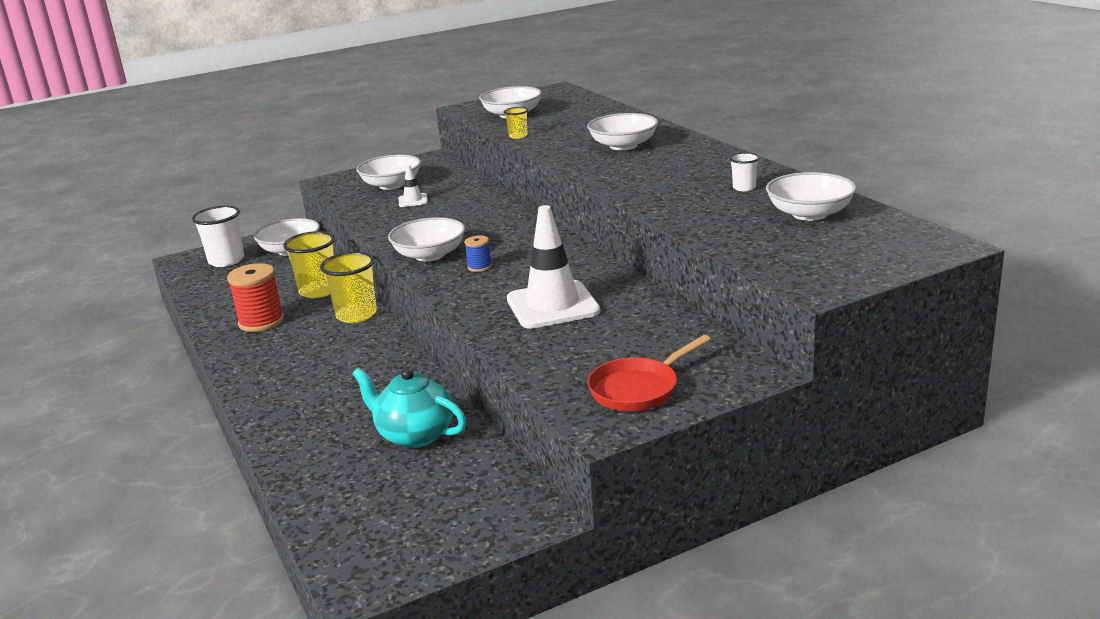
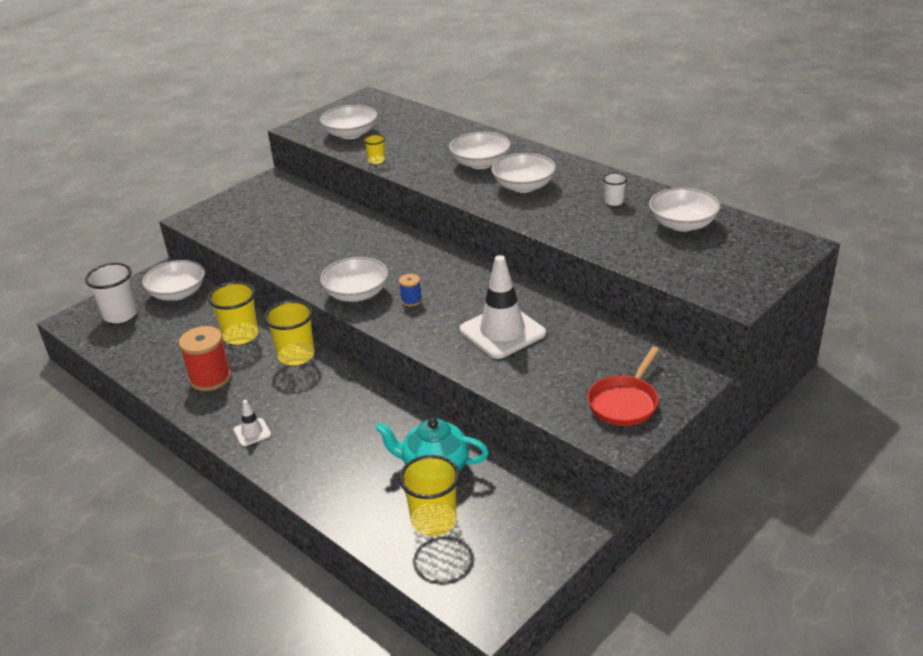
camera: 20 degrees left, 10 degrees up
(374, 484) = (434, 521): none -> yellow cup
(391, 185) = (259, 217): white bowl -> white bowl (523, 186)
(413, 200) = (294, 233): white traffic cone -> white traffic cone (252, 432)

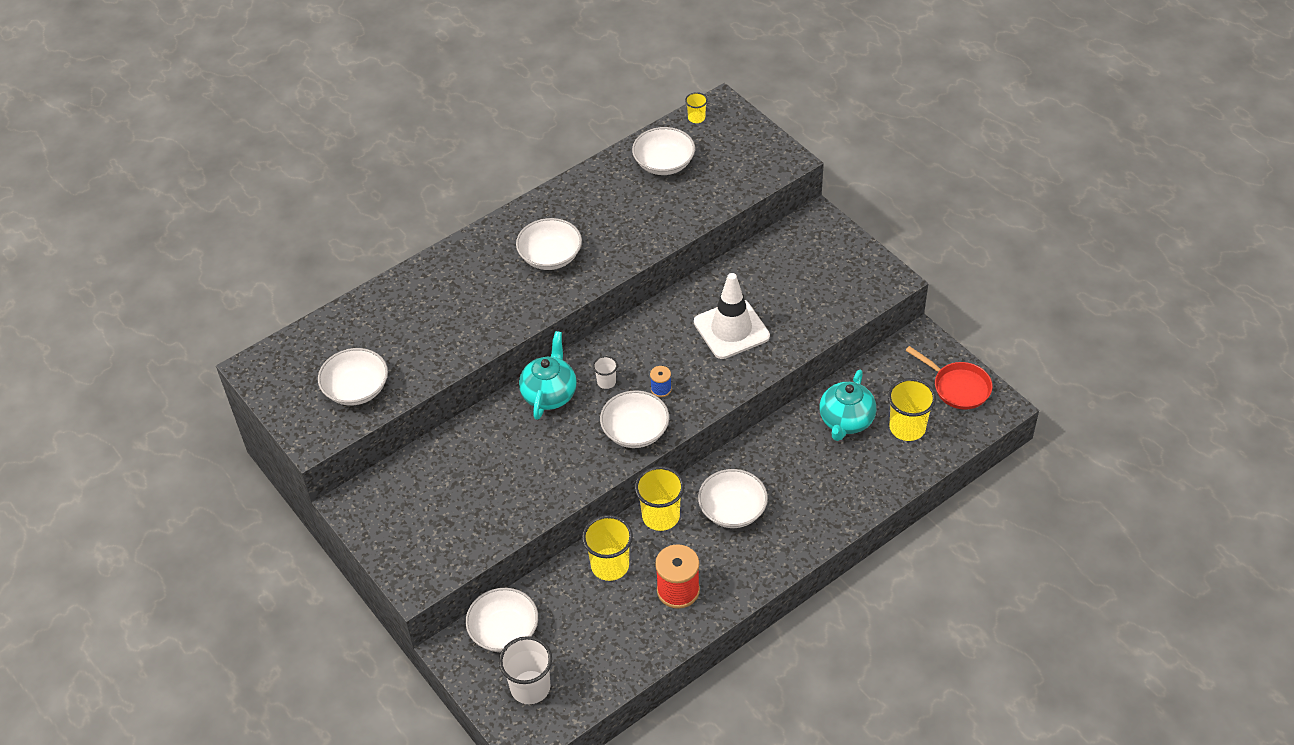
camera: 80 degrees left, 15 degrees up
(252, 432) = (771, 552): white traffic cone -> none
(376, 160) = (438, 369): yellow cup -> yellow cup (696, 118)
(395, 243) = (549, 394): none -> turquoise teapot
(480, 163) = (485, 282): white bowl -> white bowl (732, 510)
(614, 201) = (606, 198): white cup -> white cup (606, 382)
(624, 403) = (846, 269): red pan -> red pan (958, 387)

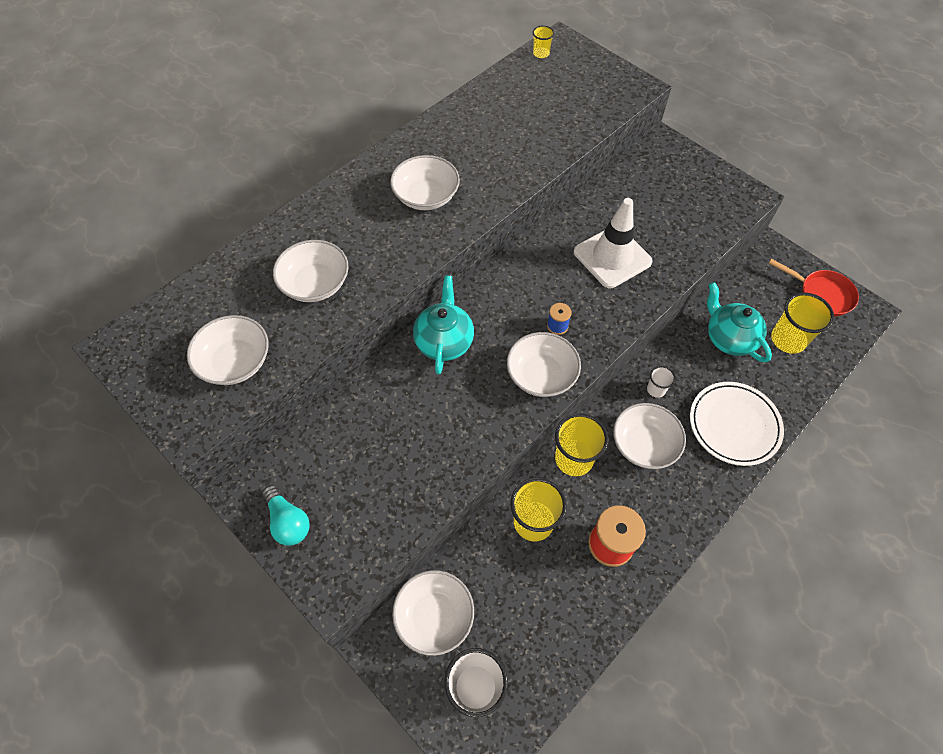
camera: 10 degrees left, 10 degrees up
(385, 530) = (288, 521): none -> turquoise light bulb
(606, 382) = (500, 323): white cup -> white cup (656, 389)
(664, 163) = (520, 97): white bowl -> white bowl (315, 283)
(826, 501) = (734, 425): none -> white plate
(846, 421) = (728, 338): turquoise teapot -> turquoise teapot turned 135 degrees clockwise

